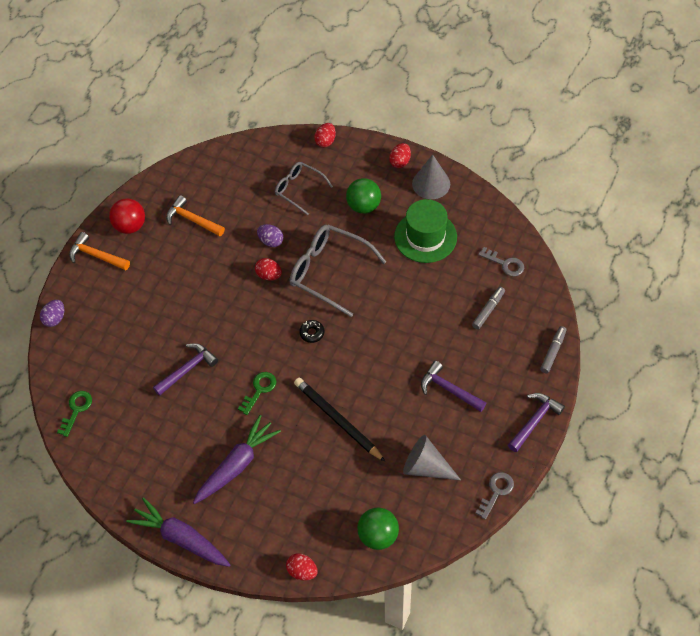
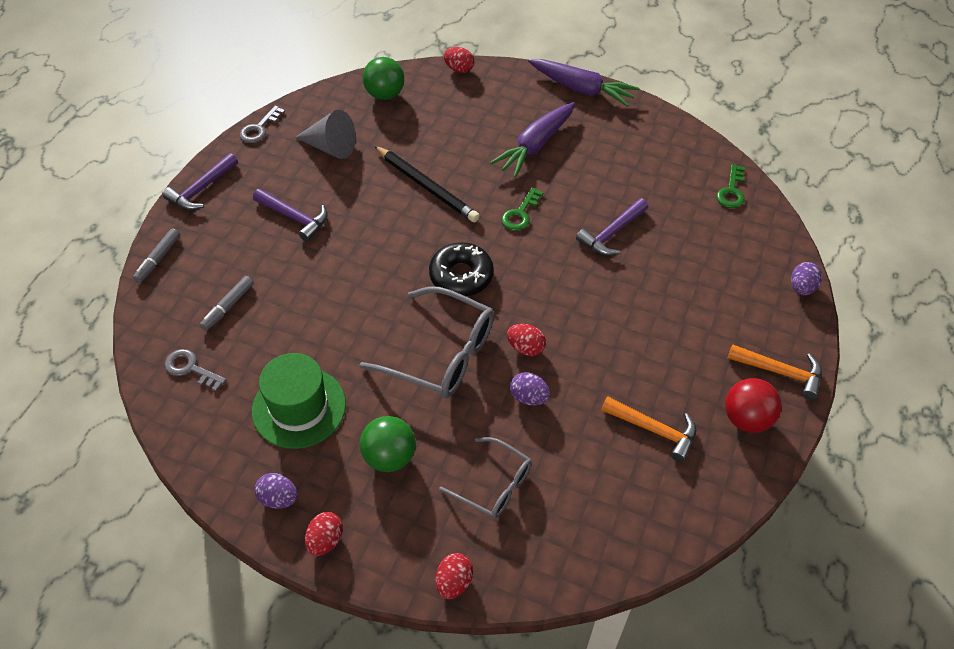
camera: 175 degrees right, 5 degrees down
(312, 333) = (461, 276): black donut -> black donut, size x1.98
(431, 183) = (278, 498): grey cone -> purple egg

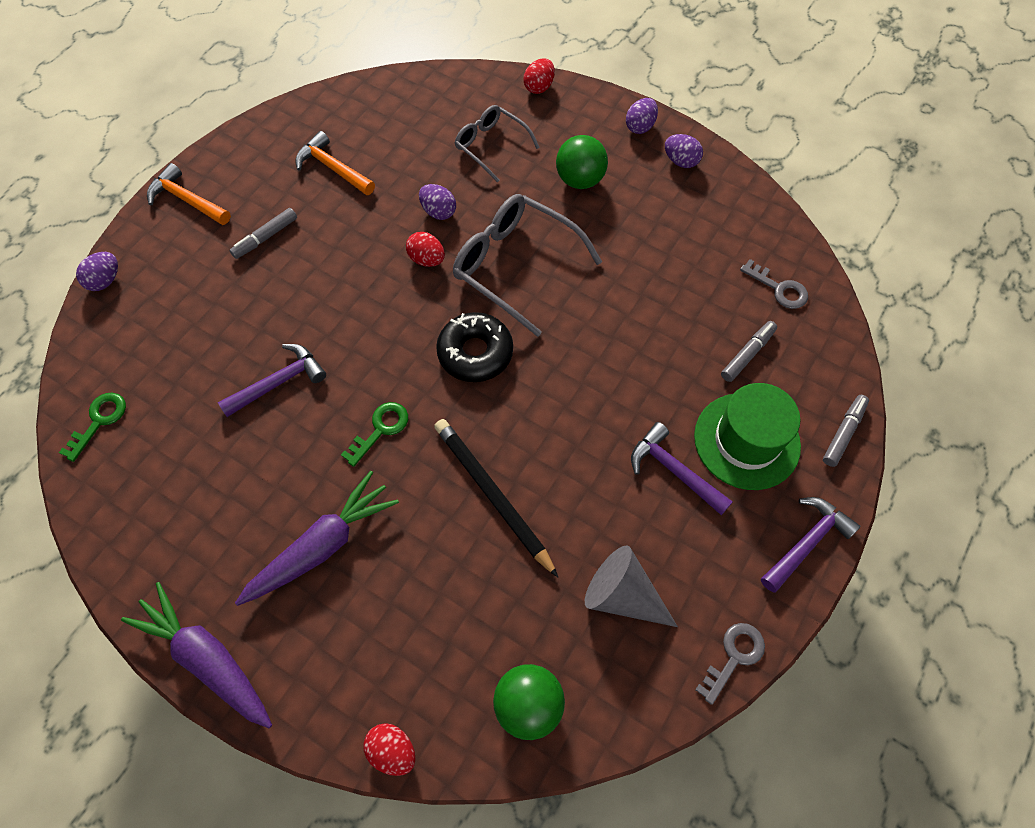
camera: 170 degrees left, 10 degrees up
(299, 407) = (664, 234): green hat -> green hat (746, 441)
(325, 540) = (640, 126): red egg -> purple egg
(684, 346) = (265, 237): none -> grey marker
(746, 419) = (244, 165): red ball -> none

